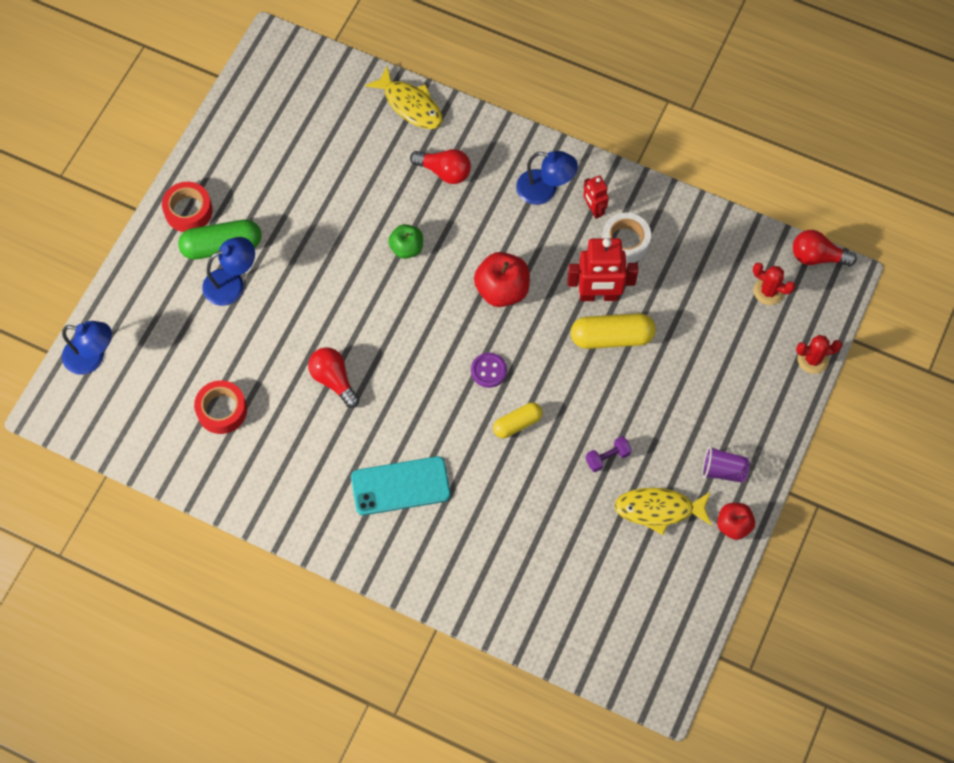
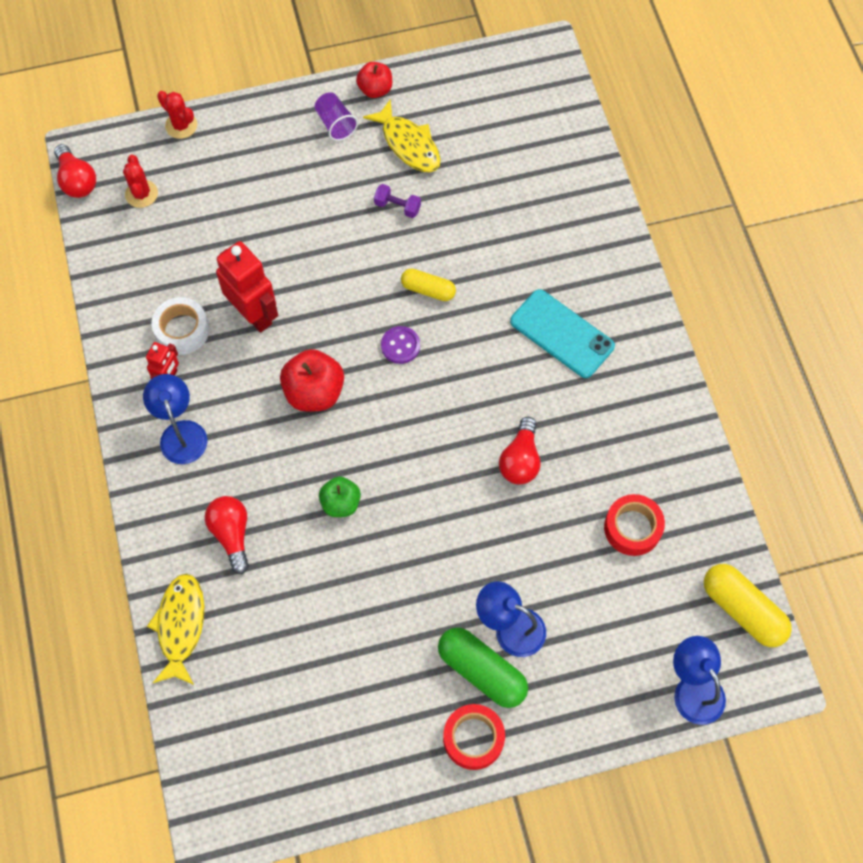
camera: 130 degrees left, 0 degrees up
(612, 337) = (286, 277): yellow capsule -> yellow capsule (742, 610)

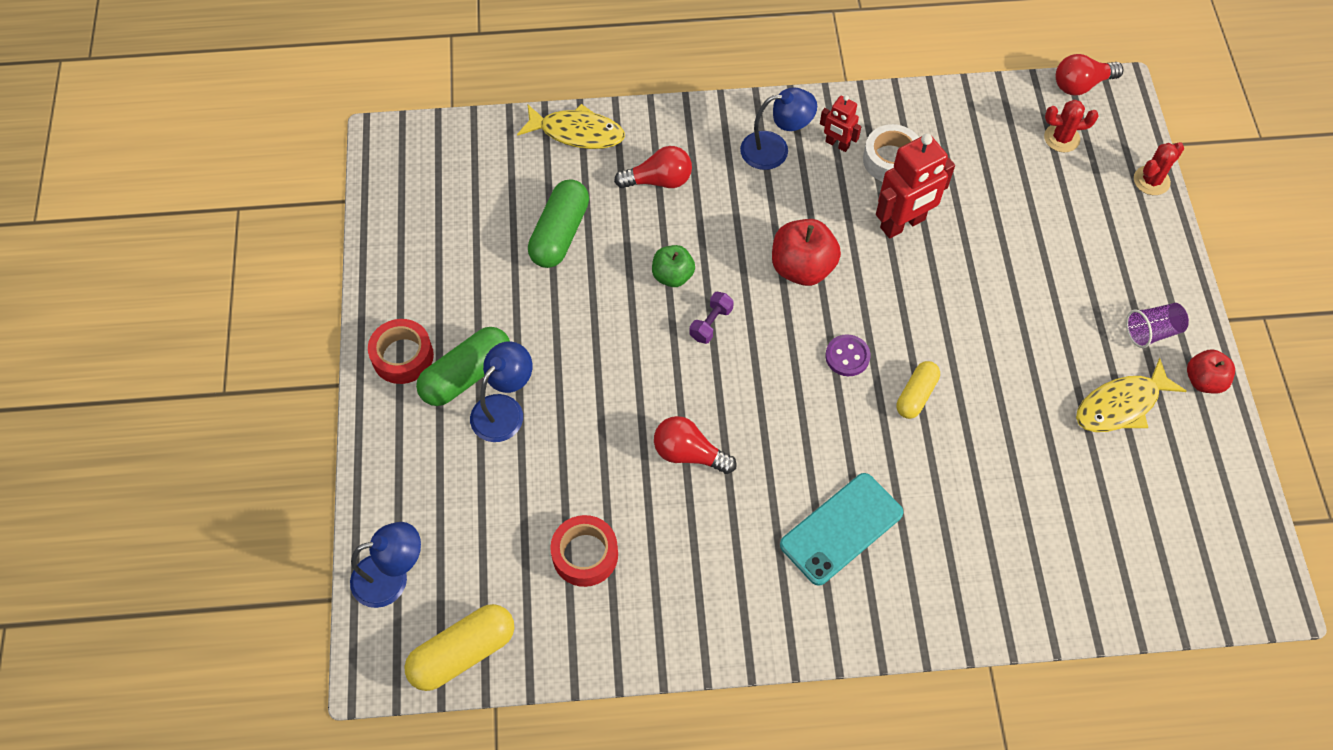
camera: 100 degrees right, 5 degrees down
(308, 617) = (560, 233): none -> green capsule
(397, 206) = (1031, 380): purple dumbbell -> purple dumbbell (711, 323)

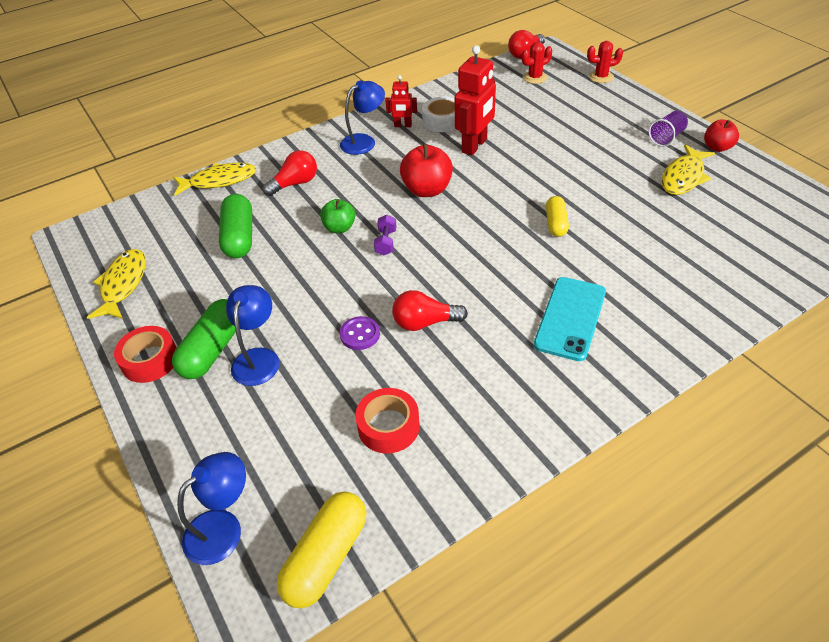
camera: 25 degrees left, 15 degrees down
(415, 241) = (123, 284): none -> yellow fish
(847, 356) = (494, 222): purple button -> purple button (360, 334)
(1151, 180) = (601, 77): red cactus -> red cactus turned 60 degrees clockwise

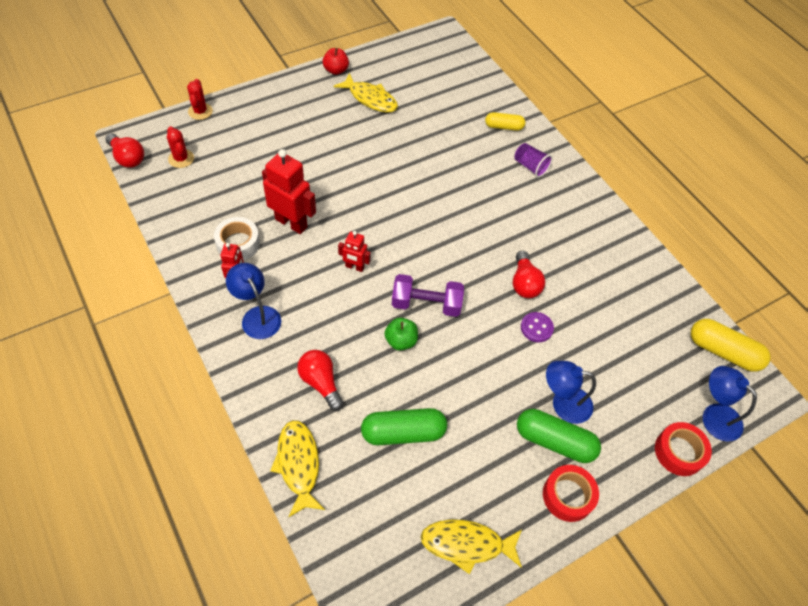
camera: 95 degrees left, 10 degrees up
(386, 242) = (426, 304): purple dumbbell -> purple dumbbell, size x1.79
(388, 426) = (622, 313): red tape -> red tape (679, 452)
(427, 190) = (354, 267): red apple -> red robot
(556, 223) = (416, 185): yellow capsule -> yellow capsule (504, 127)
(570, 318) = (521, 196): turquoise phone -> none
(666, 138) = (314, 94): purple cup -> purple cup (530, 166)

